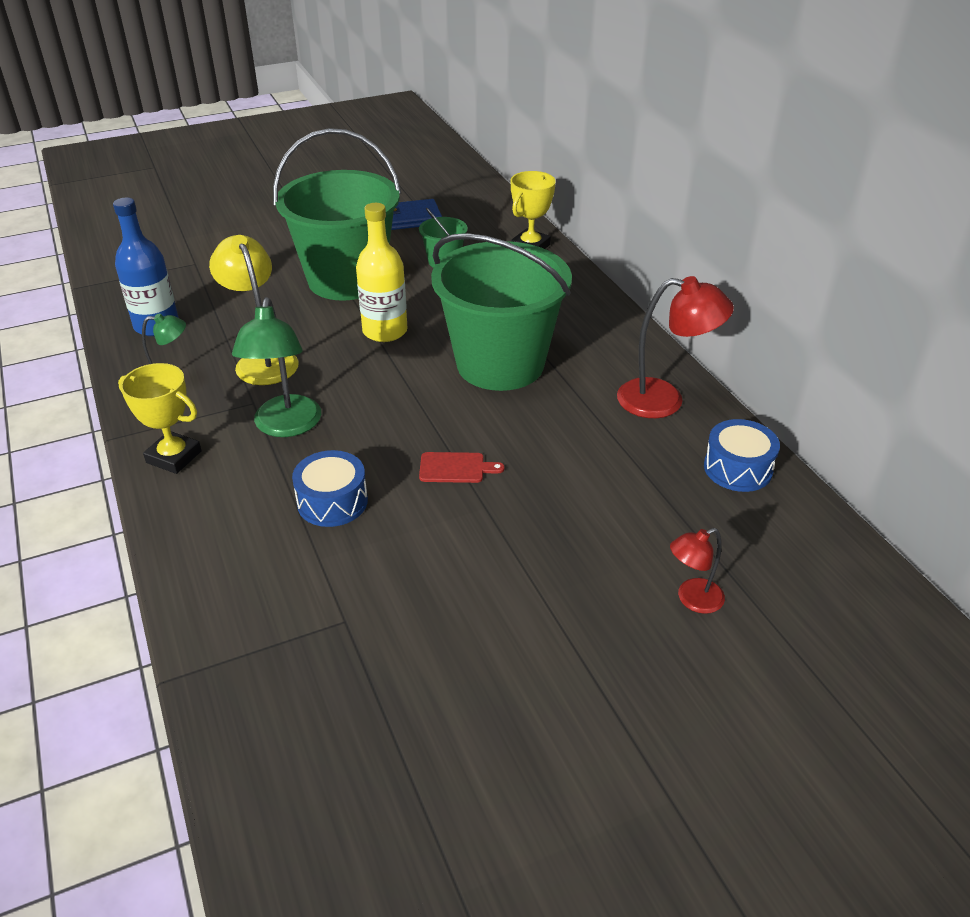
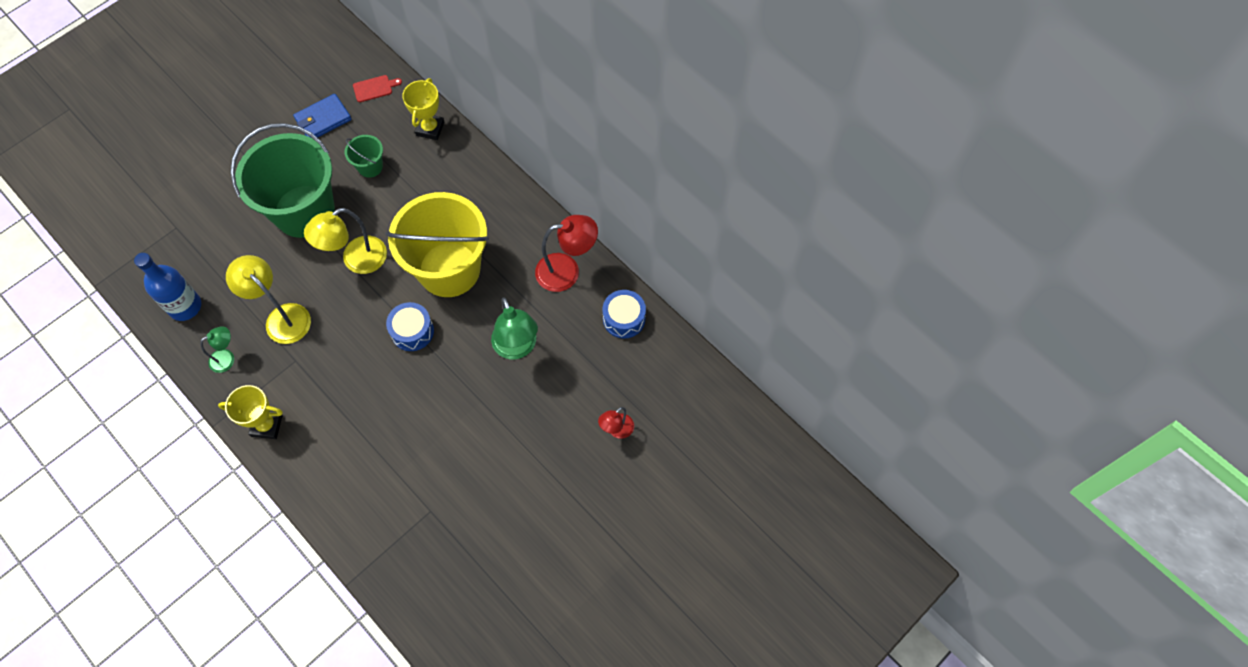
camera: 20 degrees left, 25 degrees up
(286, 426) = (328, 375): green lamp -> green lamp (517, 348)
(332, 501) = (386, 428): blue drum -> blue drum (412, 331)
(385, 331) = (356, 260): yellow bottle -> yellow lamp
(455, 468) = (452, 375): red cutting board -> red cutting board (374, 88)
(500, 364) = (449, 269): green bucket -> yellow bucket

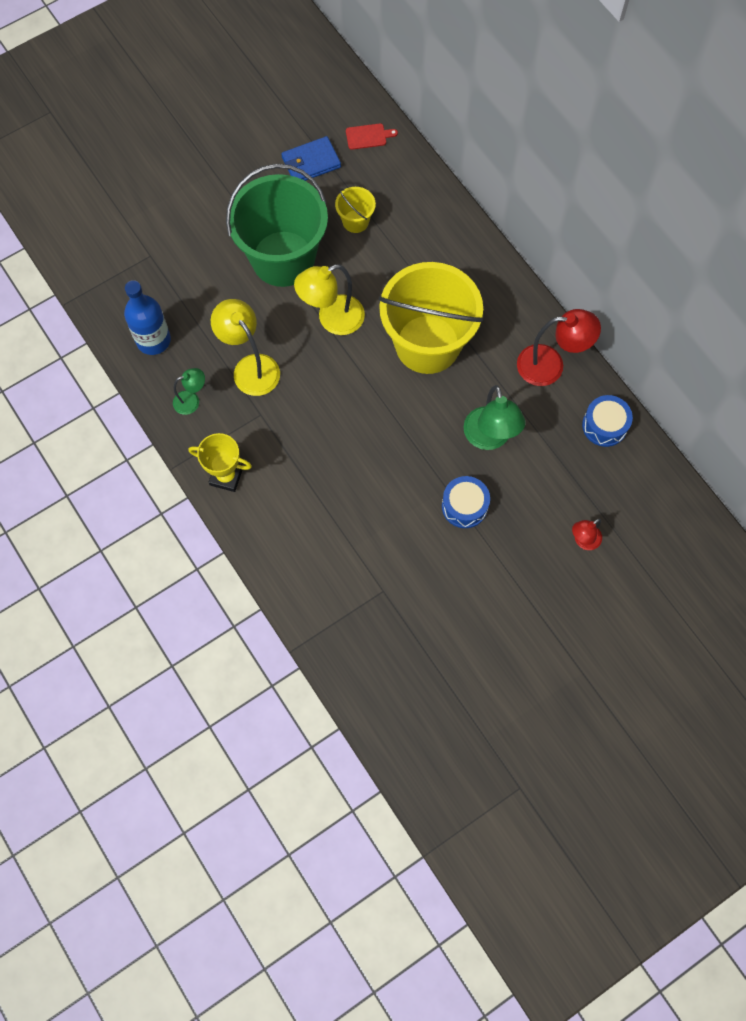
camera: 10 degrees right, 5 degrees up
(370, 167) = (355, 221): green bucket -> yellow bucket
(412, 331) = (383, 403): blue drum -> blue drum (464, 506)
(430, 129) = (422, 189): yellow trophy -> none

